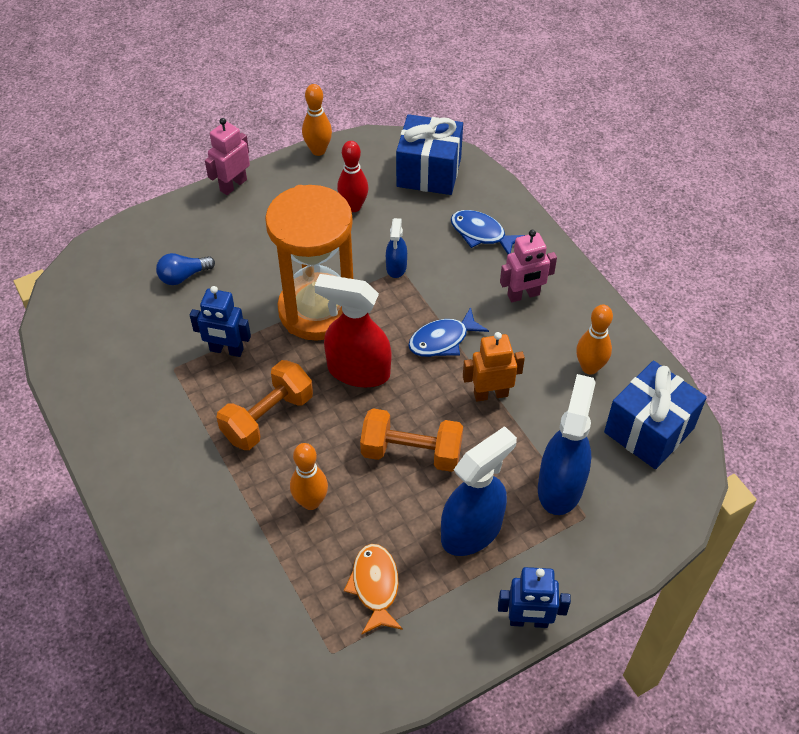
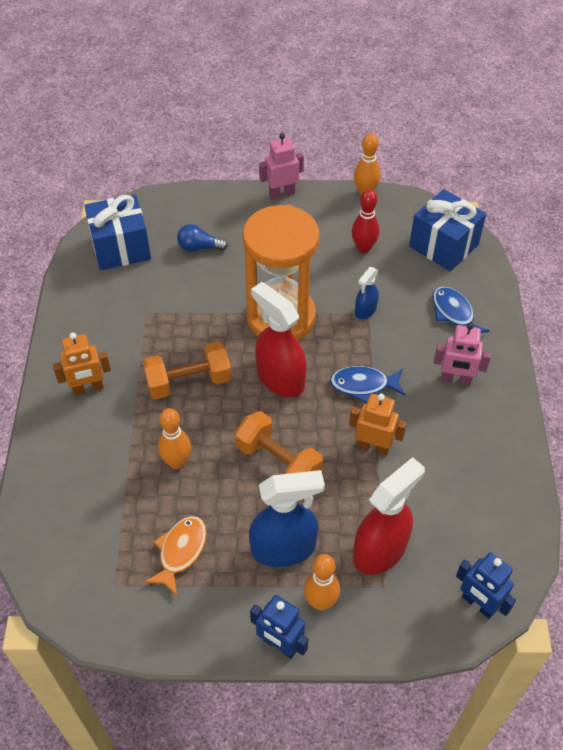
camera: 30 degrees right, 0 degrees up
(165, 475) = (88, 389): none -> orange robot
(226, 350) = (193, 317): blue robot -> blue robot (478, 604)
(560, 486) = (380, 550): blue spray bottle -> red spray bottle
(589, 367) = (472, 465): orange bowling pin -> orange bowling pin (320, 602)
(649, 430) = (489, 543): blue gift -> blue gift (121, 248)

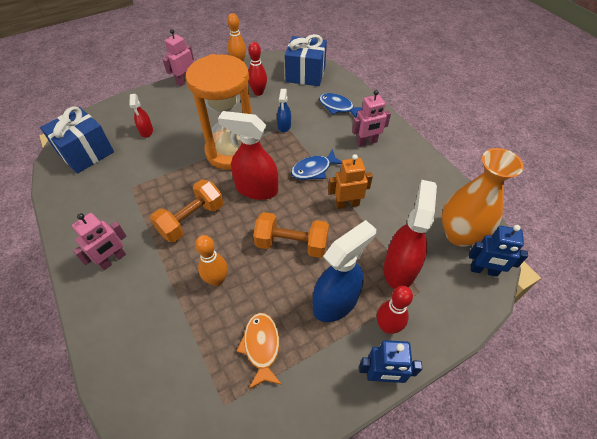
camera: 30 degrees left, 0 degrees up
(88, 389) = (113, 260): orange robot -> pink robot
(199, 247) = (146, 131): blue light bulb -> red spray bottle
(320, 602) = (387, 326): orange bowling pin -> red bowling pin
(483, 550) = (459, 234): none -> orange vase

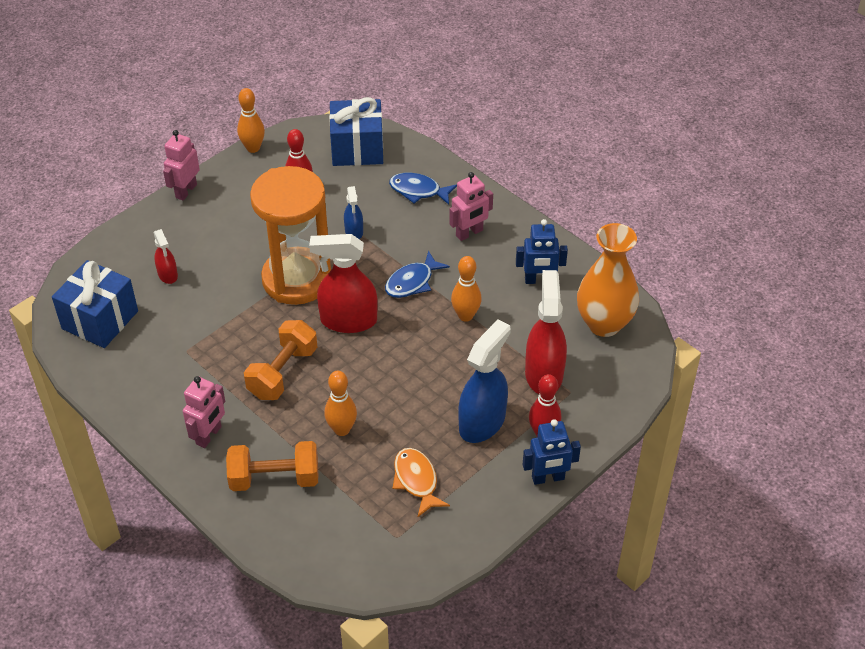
camera: 15 degrees left, 5 degrees down
(291, 244) = (414, 374): orange dumbbell -> orange dumbbell (274, 479)
(347, 204) = (465, 316): orange robot -> orange bowling pin
(483, 270) = (635, 357): blue robot -> blue robot (539, 280)

